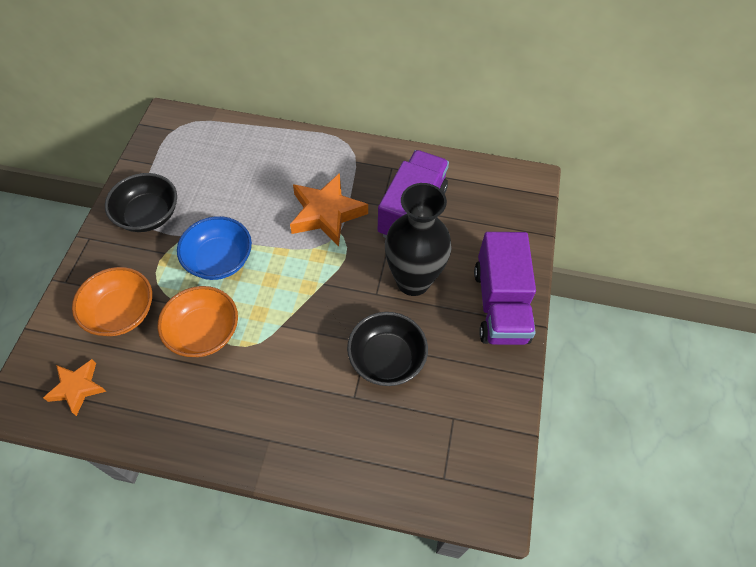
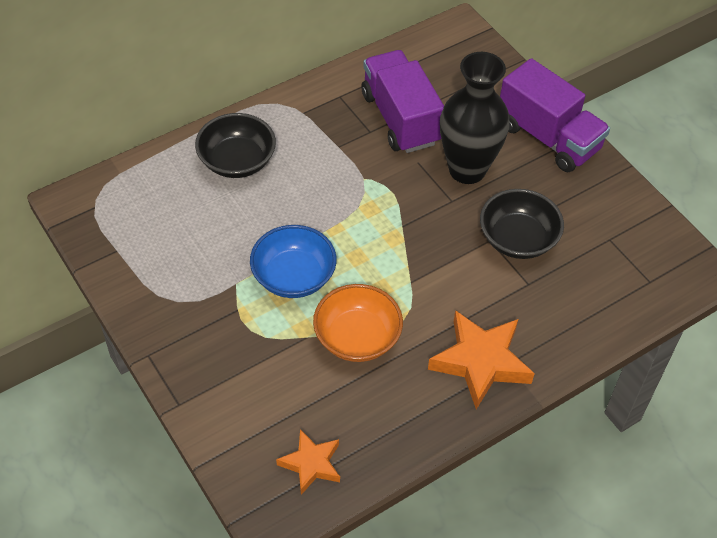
camera: 45 degrees left, 5 degrees down
(121, 313) = (267, 382): orange bowl -> none
(148, 215) = (177, 293): black bowl -> black bowl (237, 161)
(326, 214) = (334, 172): orange star -> orange star (480, 362)

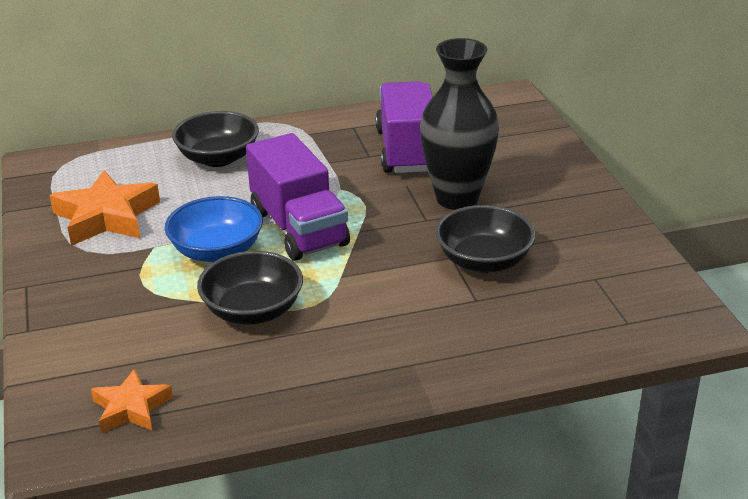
camera: 20 degrees right, 20 degrees down
(357, 337) = (253, 311): orange bowl -> black bowl
(480, 362) = (380, 357): orange star -> orange star (106, 217)
(548, 137) = (564, 186): purple truck -> purple truck (299, 228)

